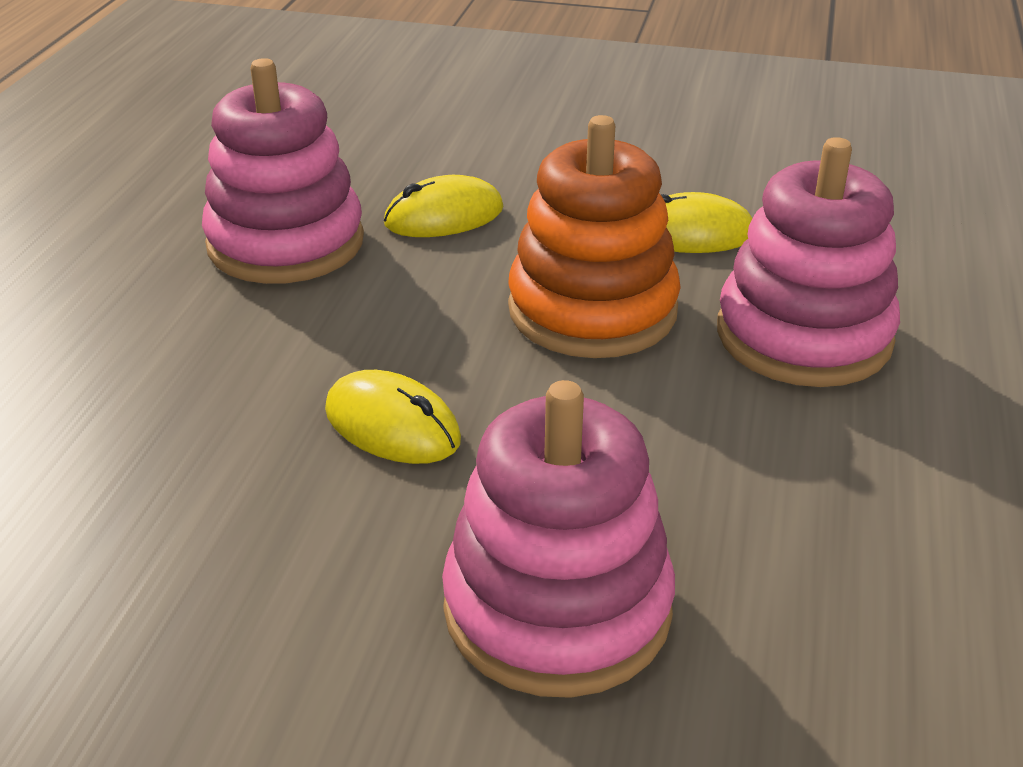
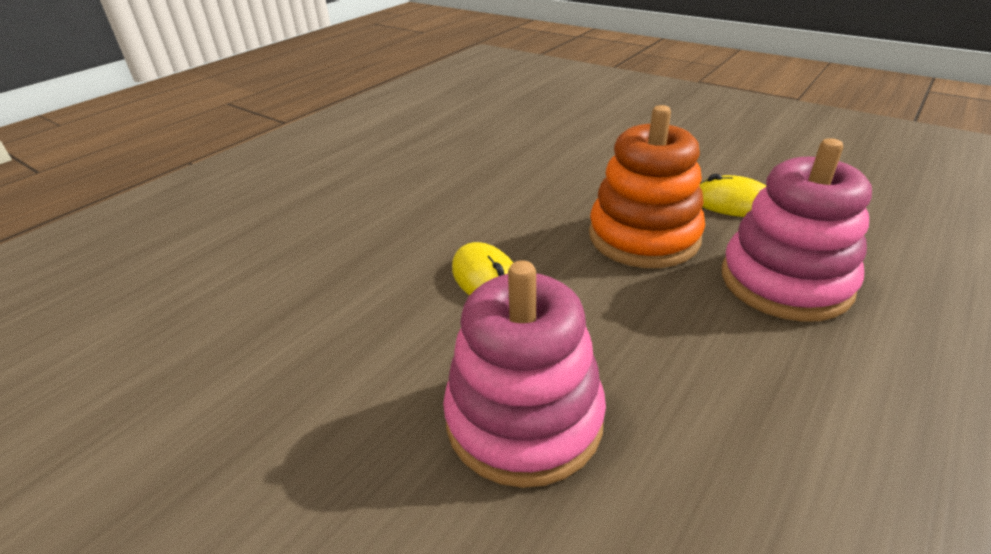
camera: 25 degrees right, 0 degrees up
(286, 243) = (485, 169): pink stacking toy -> none
(444, 216) = (580, 168): yellow mouse -> none

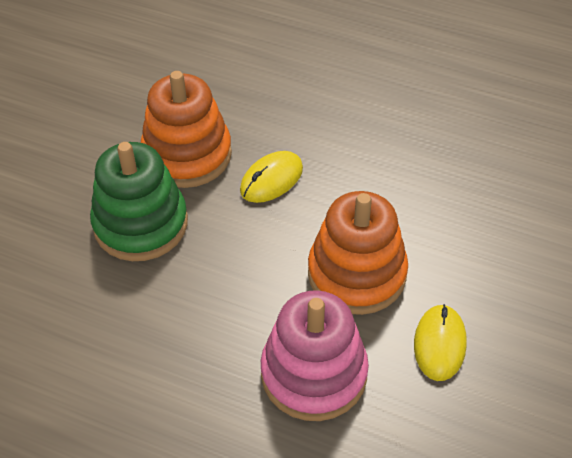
camera: 75 degrees right, 15 degrees up
(404, 351) = (187, 154): none -> orange stacking toy
(524, 419) = (140, 224): pink stacking toy -> green stacking toy

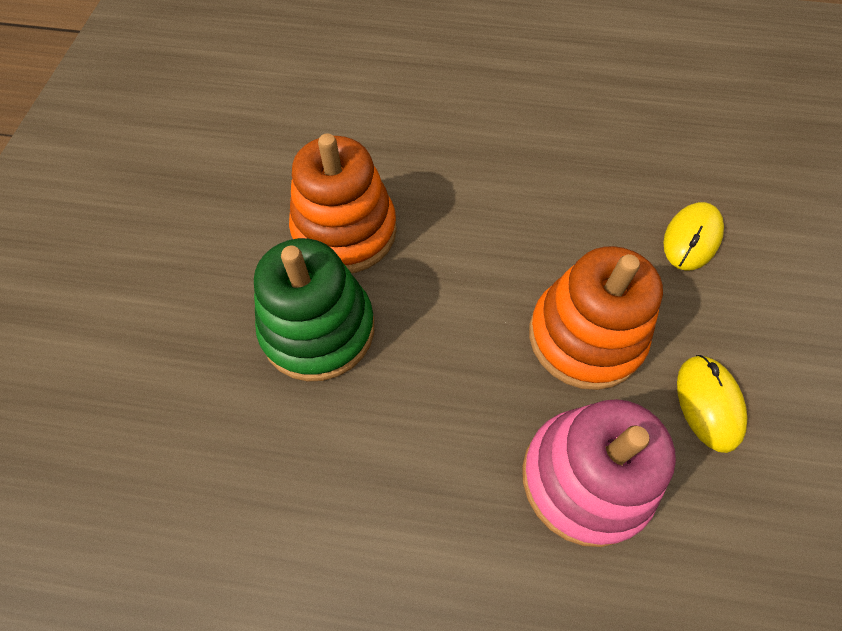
camera: 15 degrees left, 10 degrees up
(271, 179) = (449, 242): yellow mouse -> yellow mouse (691, 238)

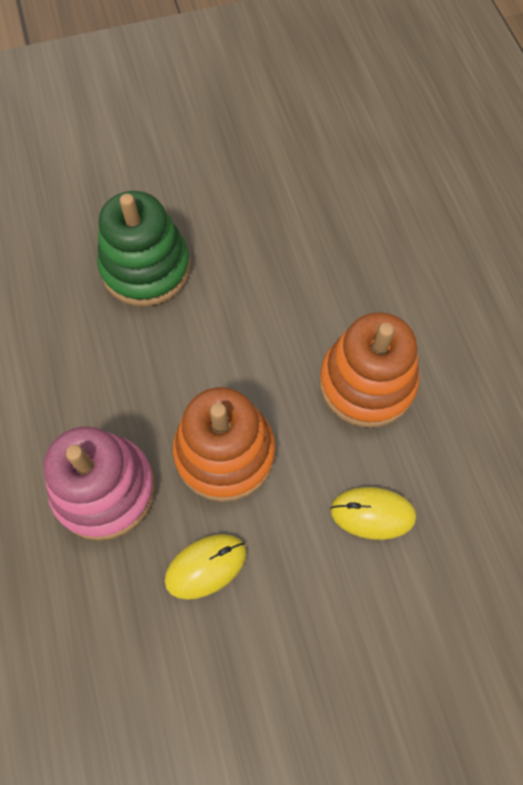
camera: 65 degrees right, 5 degrees up
(345, 231) = (238, 246): orange stacking toy -> orange stacking toy (367, 383)

